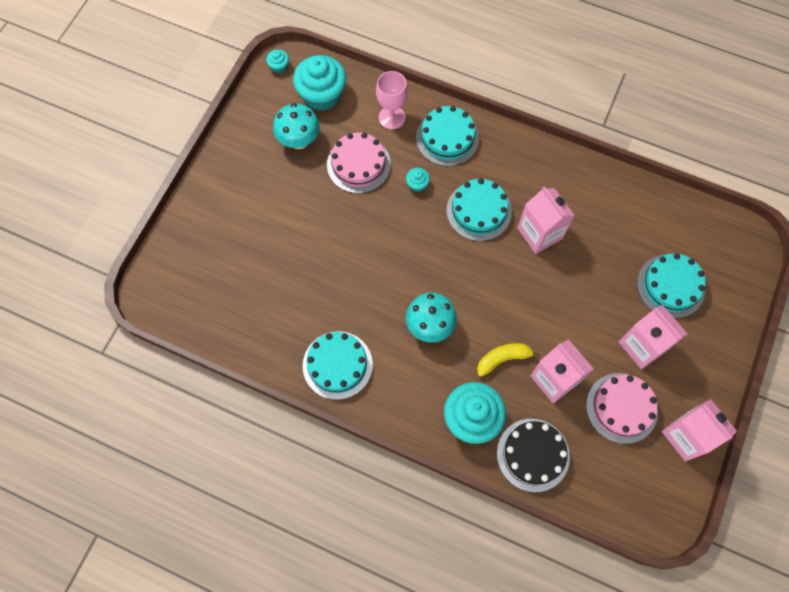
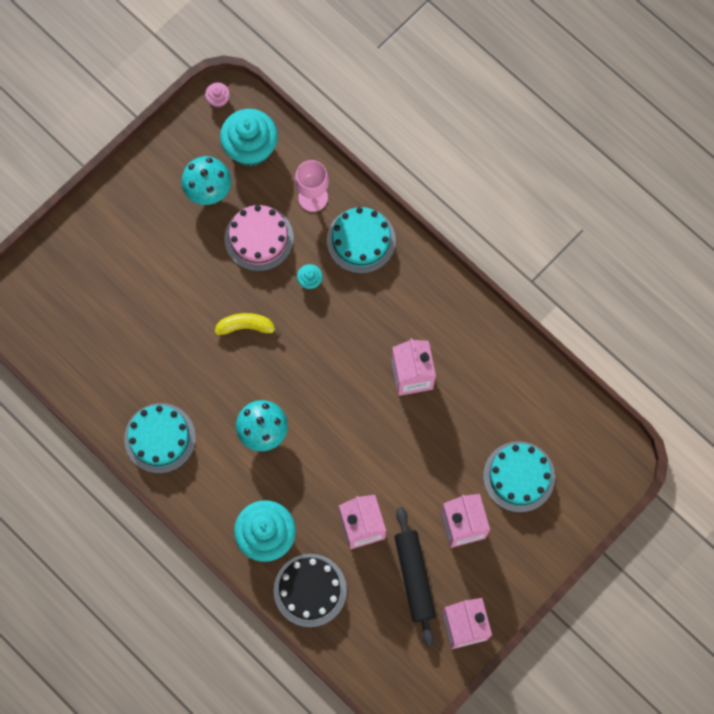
camera: 20 degrees right, 5 degrees up
(279, 66) = (218, 99): turquoise cupcake -> pink cupcake
(479, 211) = (360, 330): turquoise cake -> none
(503, 359) = (321, 489): yellow banana -> yellow banana (246, 326)
(621, 407) = (414, 577): pink cake -> black rolling pin

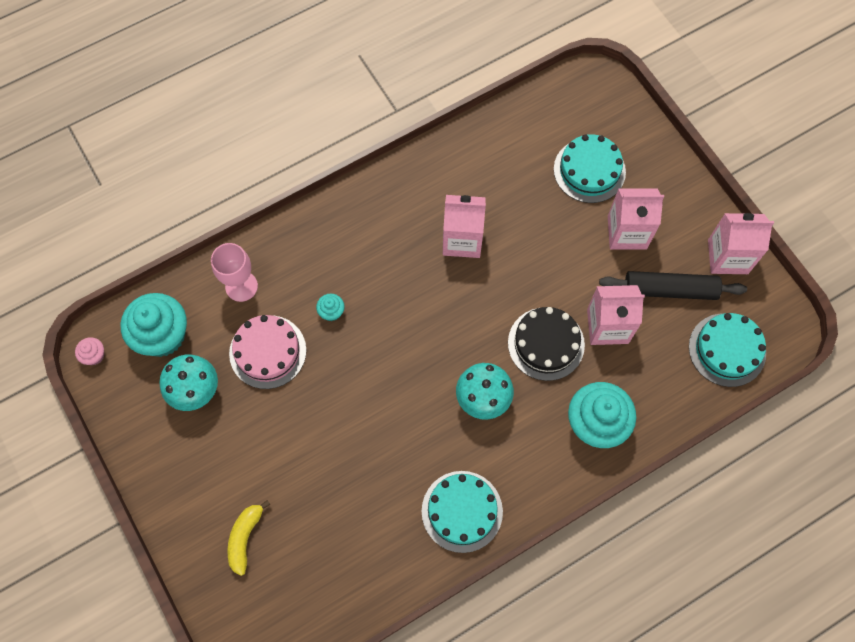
camera: 75 degrees left, 5 degrees down
(246, 326) = (362, 388): yellow banana -> yellow banana (245, 537)
(310, 590) = (663, 393): black cake -> black cake (546, 343)
(361, 240) = (304, 251): turquoise cake -> turquoise cake (727, 349)

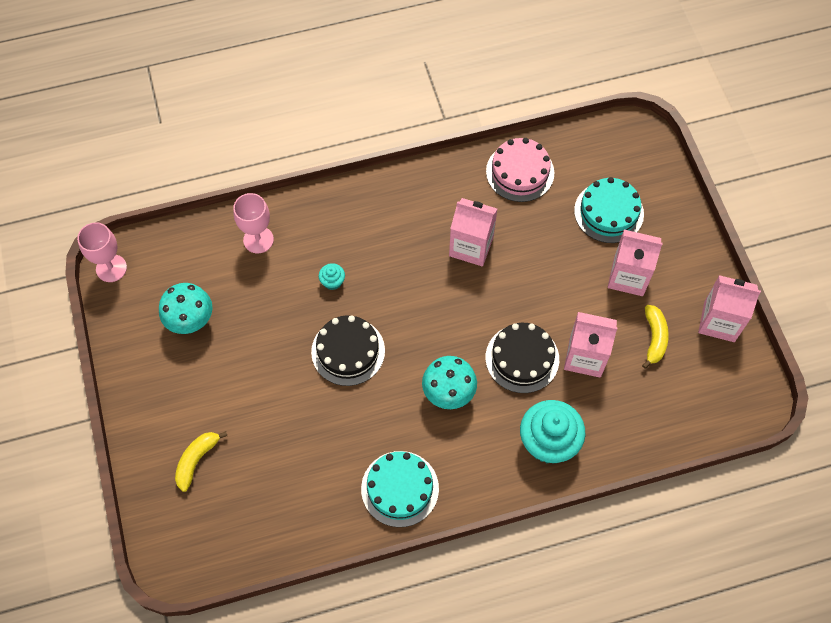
camera: 15 degrees right, 5 degrees down
(94, 355) = (111, 268): pink cupcake -> pink goblet
(162, 335) = (176, 265): turquoise cupcake -> none
(267, 352) = (265, 302): pink cake -> pink cake (520, 172)
(368, 381) = (348, 351): none -> black cake
(670, 290) = (654, 338): black rolling pin -> yellow banana
(727, 349) = (694, 406): turquoise cake -> none

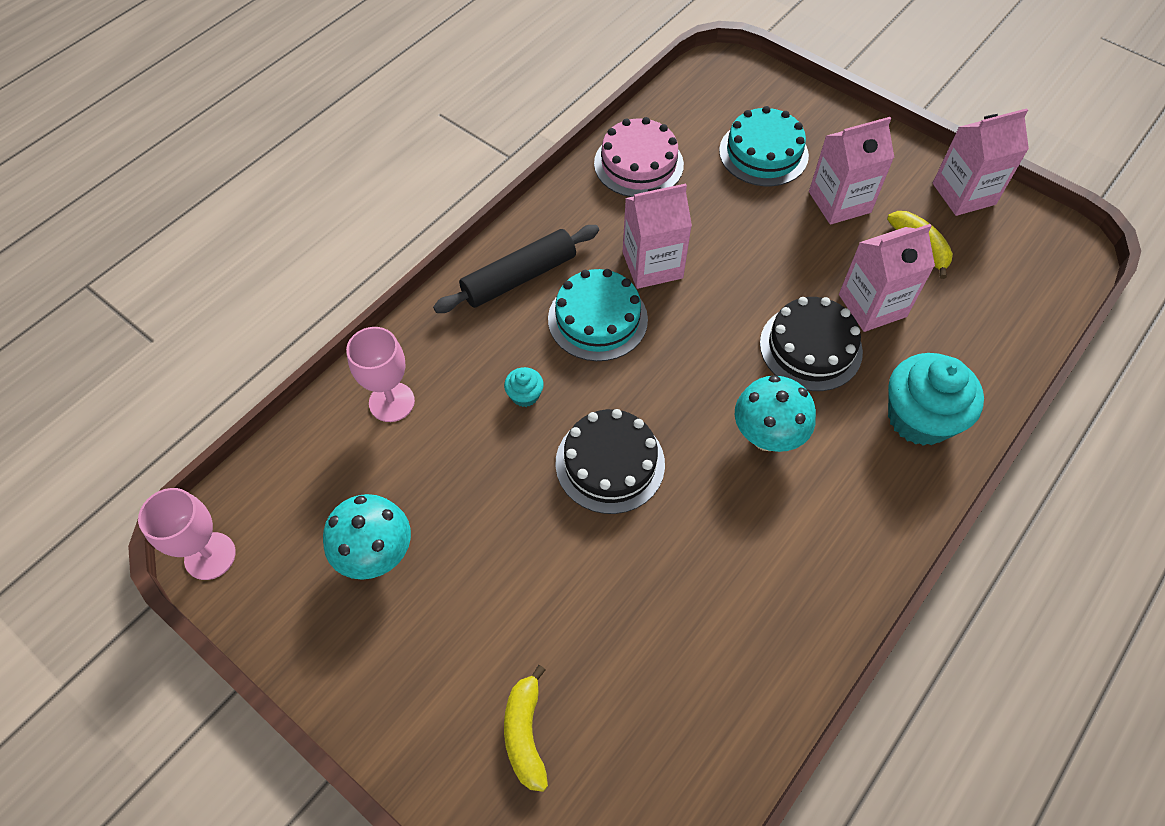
camera: 35 degrees left, 5 degrees down
(385, 206) = (519, 277): none -> black rolling pin
(400, 488) = (809, 585): turquoise cake -> turquoise cake (597, 319)

